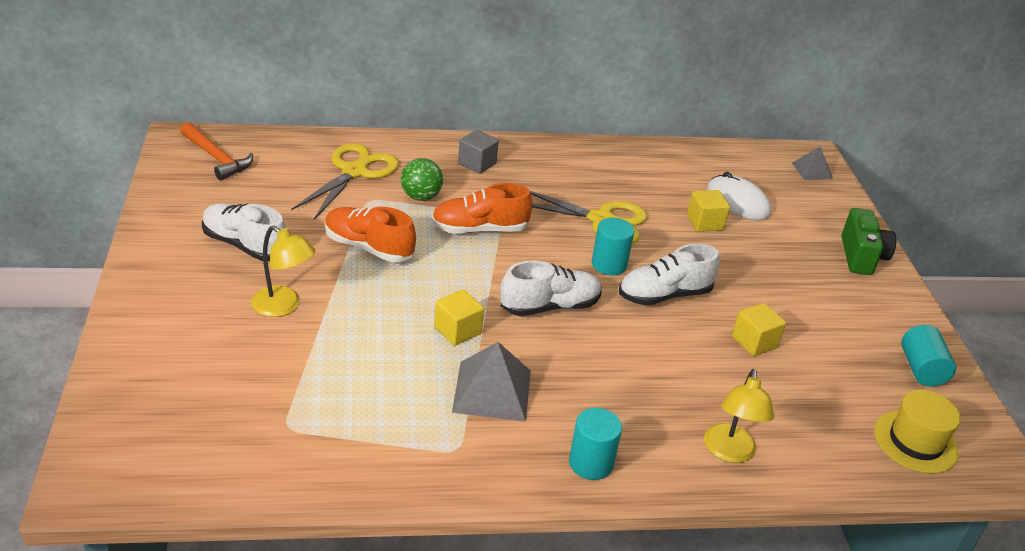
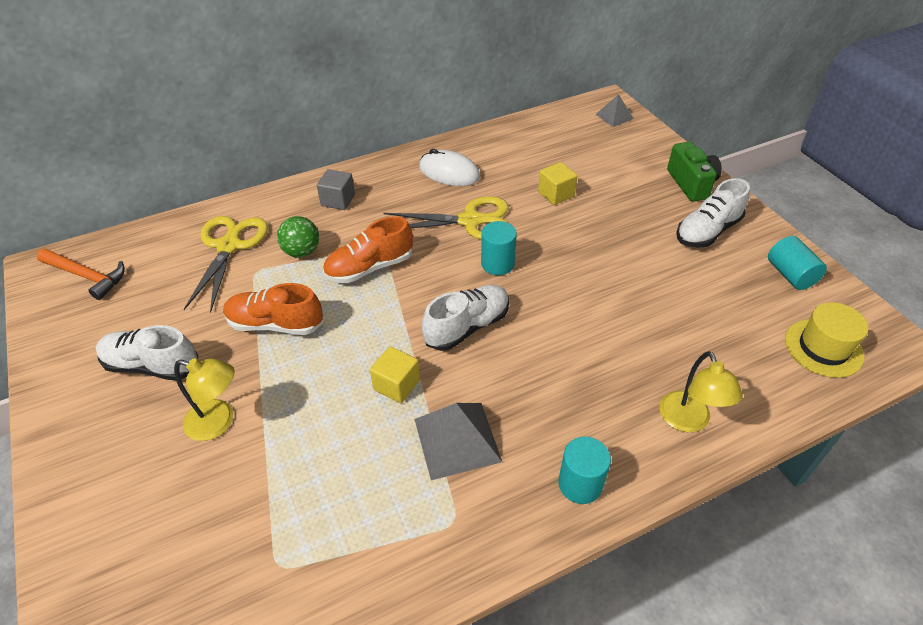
camera: 15 degrees left, 10 degrees up
(664, 295) = (558, 278): white shoe -> white shoe (707, 231)
(737, 201) = (572, 164): white mouse -> white mouse (449, 172)
(754, 342) = (652, 298): yellow cube -> none

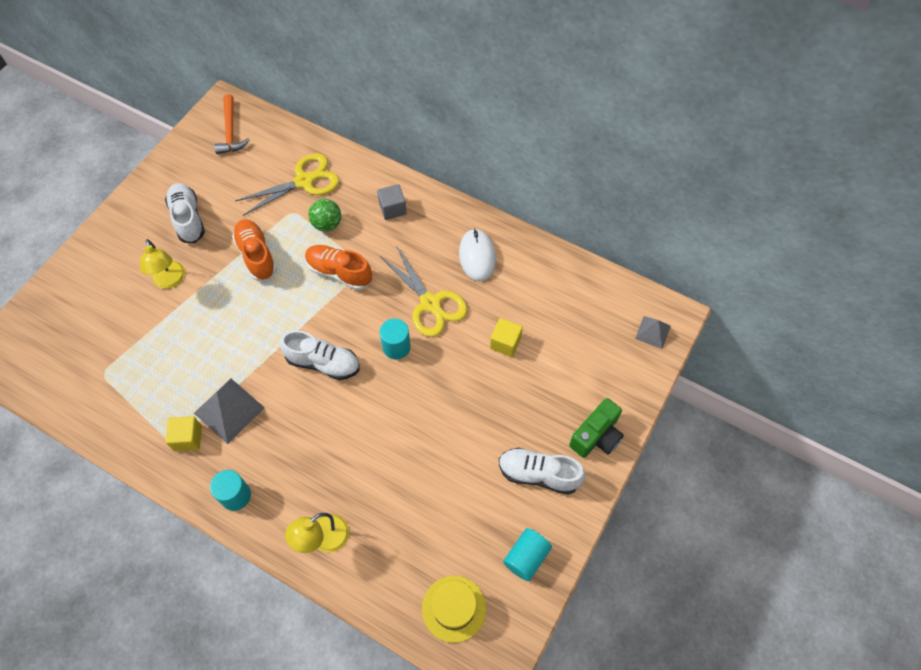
camera: 55 degrees right, 15 degrees up
(396, 385) = (250, 352): yellow cube -> yellow cube (188, 438)

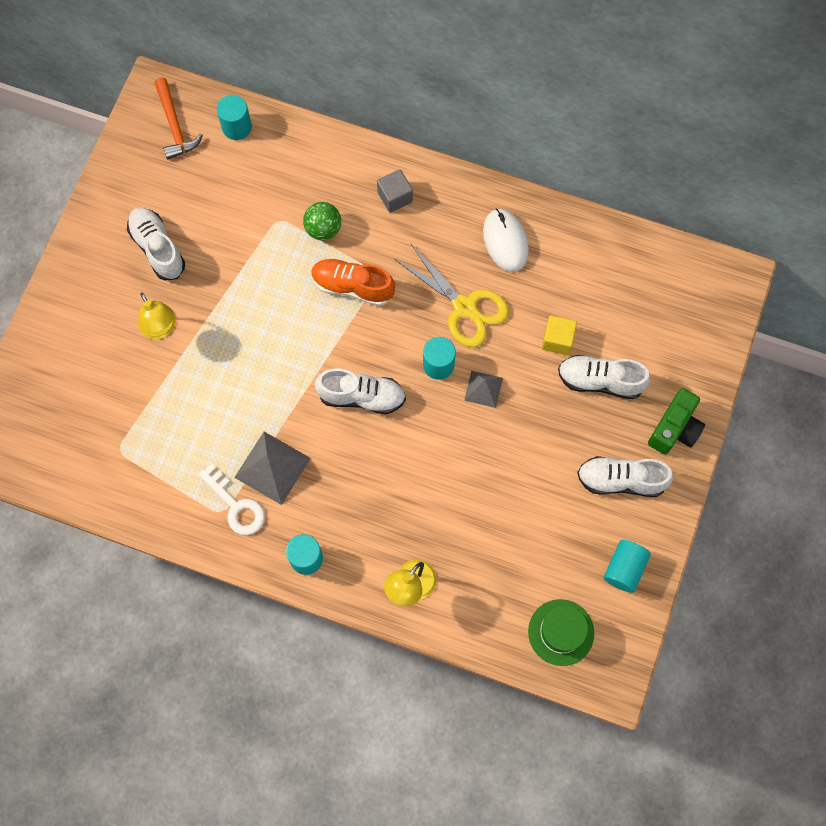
camera: 10 degrees left, 10 degrees up
(188, 438) = (236, 506): yellow cube -> white key
(256, 255) = (251, 281): orange shoe -> none
(279, 139) = (237, 127): none -> turquoise cylinder
(304, 181) = (282, 178): yellow scissors -> none
(454, 608) = (561, 632): yellow hat -> green hat
(536, 383) = (600, 381): none -> white shoe
(653, 332) = (717, 300): grey pyramid -> grey pyramid (483, 389)

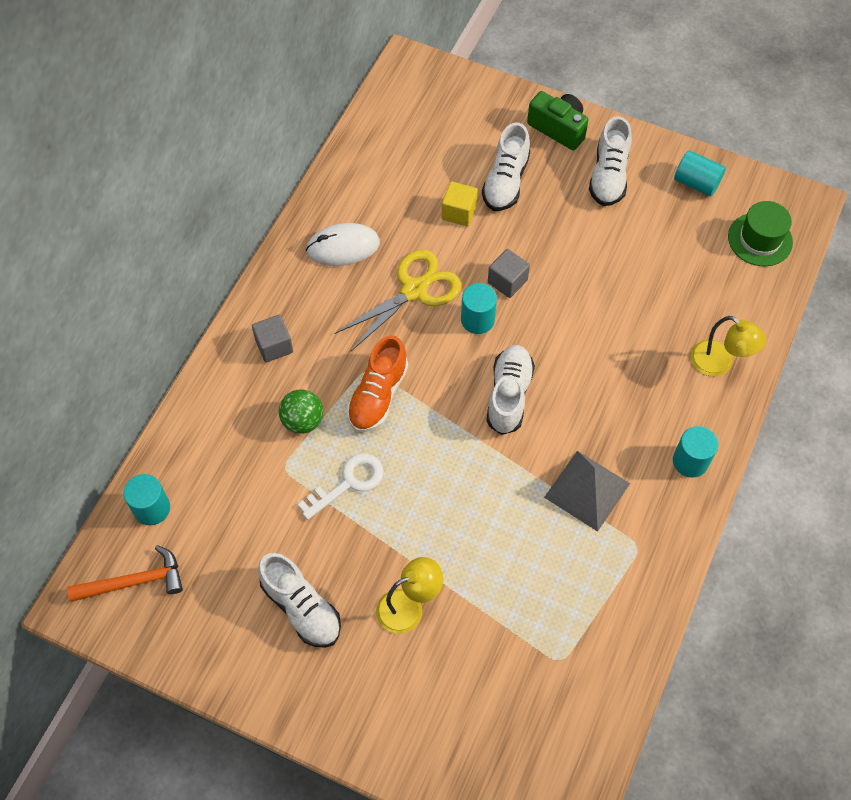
camera: 85 degrees left, 10 degrees down
(158, 248) = (301, 607): white shoe -> white shoe turned 105 degrees counterclockwise
(236, 506) = (631, 530): white key -> white key (348, 483)
(483, 389) = (507, 281): grey pyramid -> grey cube

